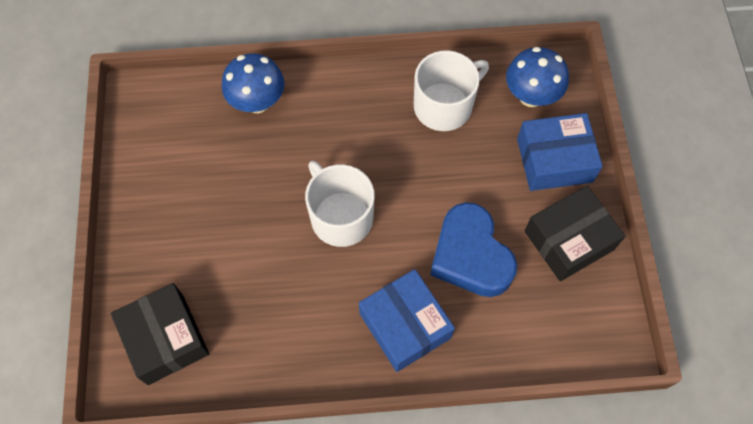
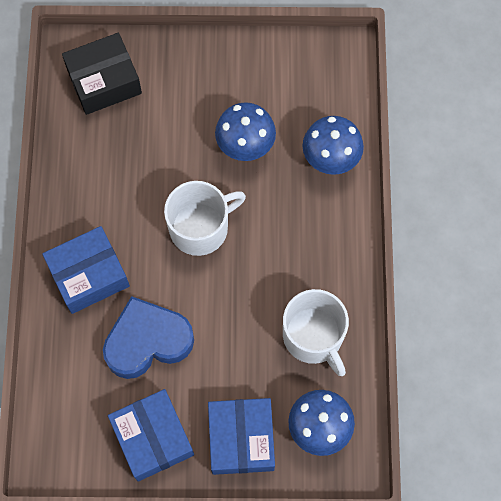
camera: 95 degrees right, 5 degrees up
(245, 181) = (245, 146): none -> blue mushroom
(569, 240) = (153, 438): black box -> blue box

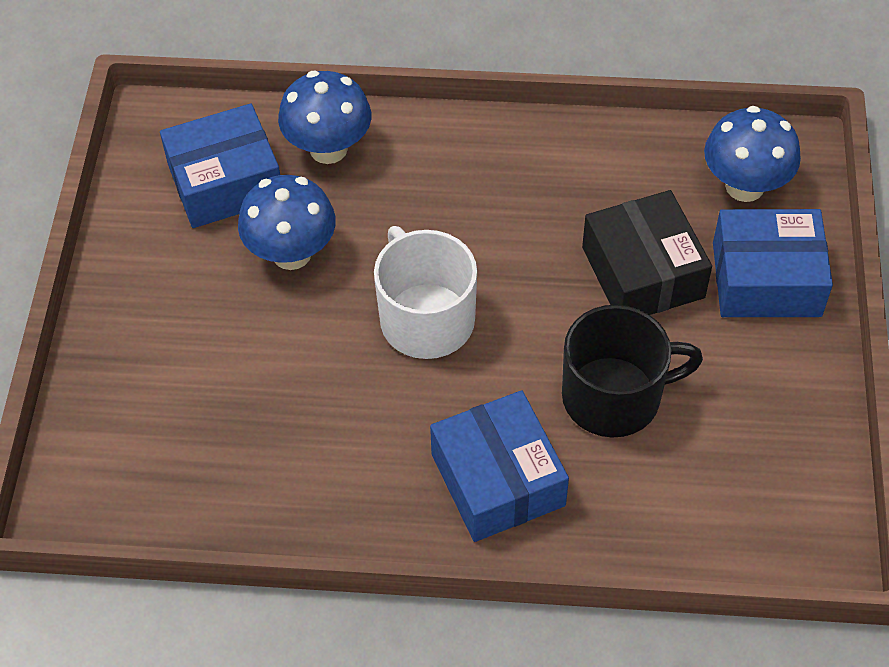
camera: 85 degrees left, 15 degrees down
(104, 81) = (138, 451): black box -> black box (643, 272)
(147, 341) = (614, 396): blue heart -> black mug
(153, 438) = (771, 393): blue box -> blue box (225, 182)
(313, 336) = (608, 185): white mug -> none

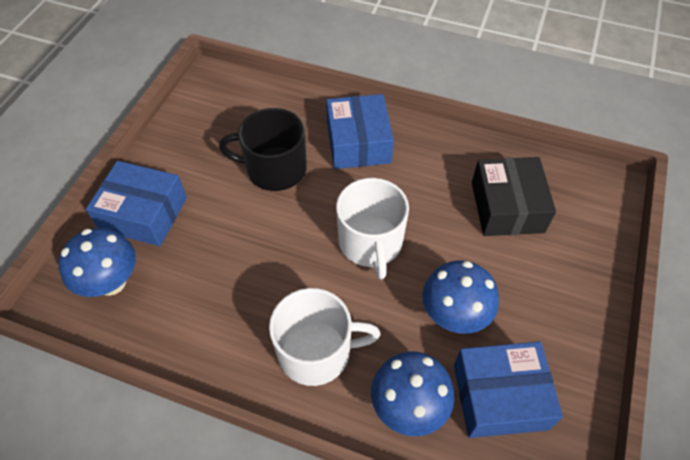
camera: 165 degrees left, 0 degrees up
(451, 175) = (316, 351): none -> white mug
(643, 272) = (217, 238): black box -> black box (507, 207)

